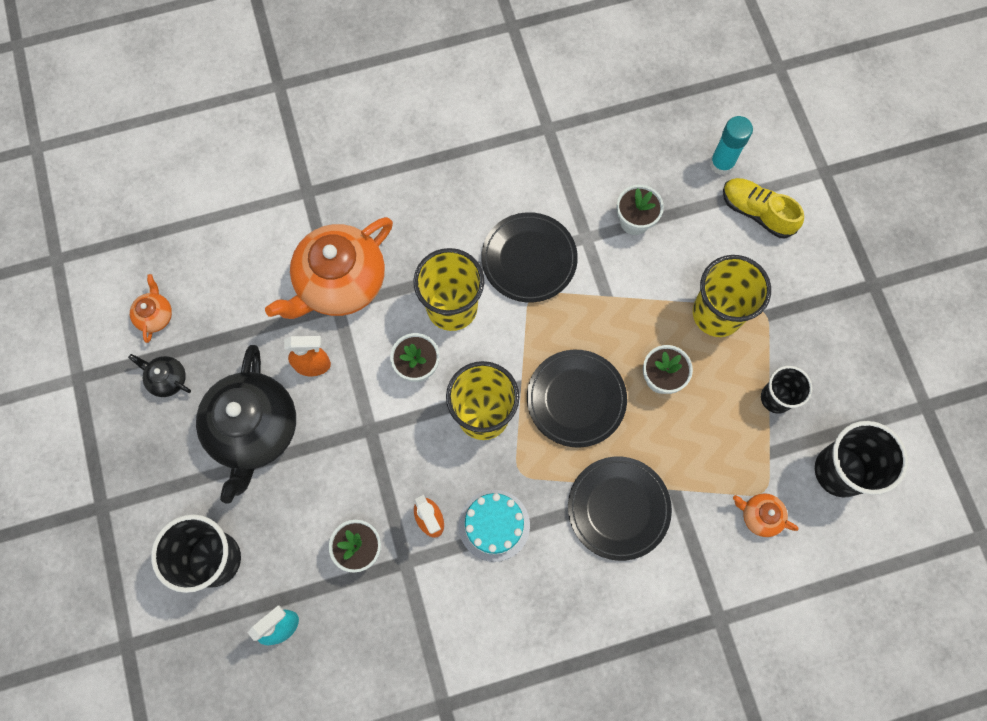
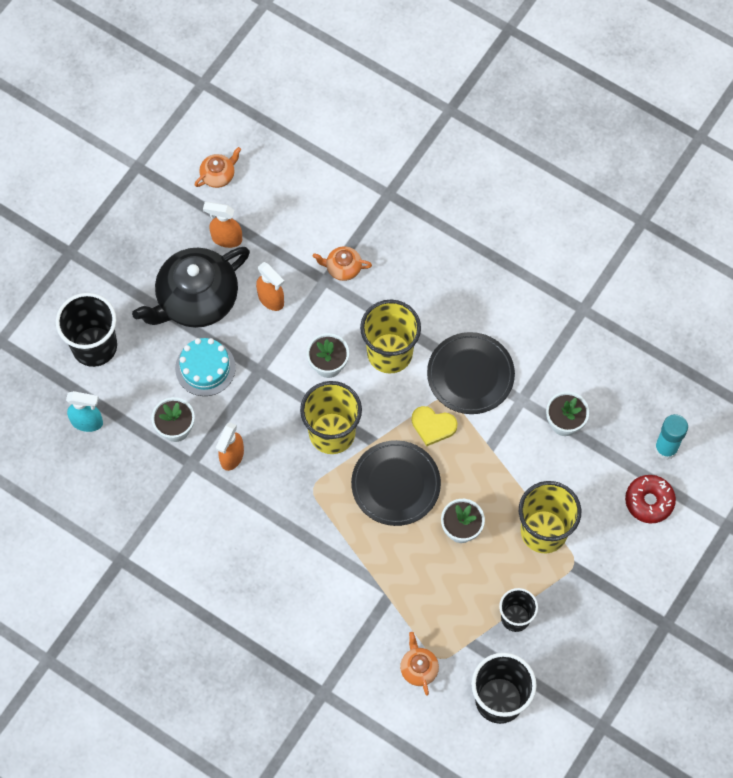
camera: 50 degrees right, 5 degrees down
(167, 379) = (183, 219): black teapot -> none
(221, 357) = (226, 238): none -> orange spray bottle
(339, 282) = (343, 268): orange teapot -> orange teapot, size x0.44
(494, 525) = (262, 499): turquoise cake -> turquoise cake (205, 368)
(549, 326) = (433, 426): none -> yellow heart
(618, 508) = (343, 570): black plate -> none
(757, 212) = (649, 501): yellow shoe -> red donut

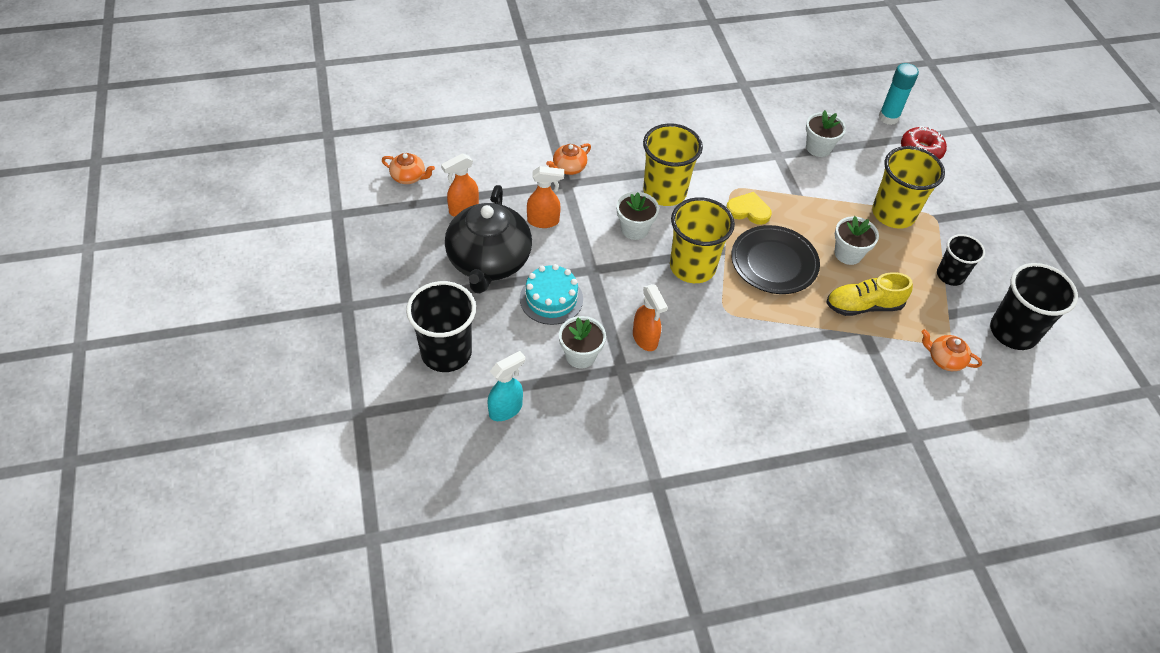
camera: 50 degrees left, 15 degrees down
(218, 175) = (409, 177): orange teapot -> orange teapot turned 105 degrees clockwise
(416, 577) = (863, 306): none -> yellow shoe
(433, 426) = (748, 210): yellow heart -> yellow heart turned 135 degrees counterclockwise
(470, 375) = (730, 165): black plate -> none

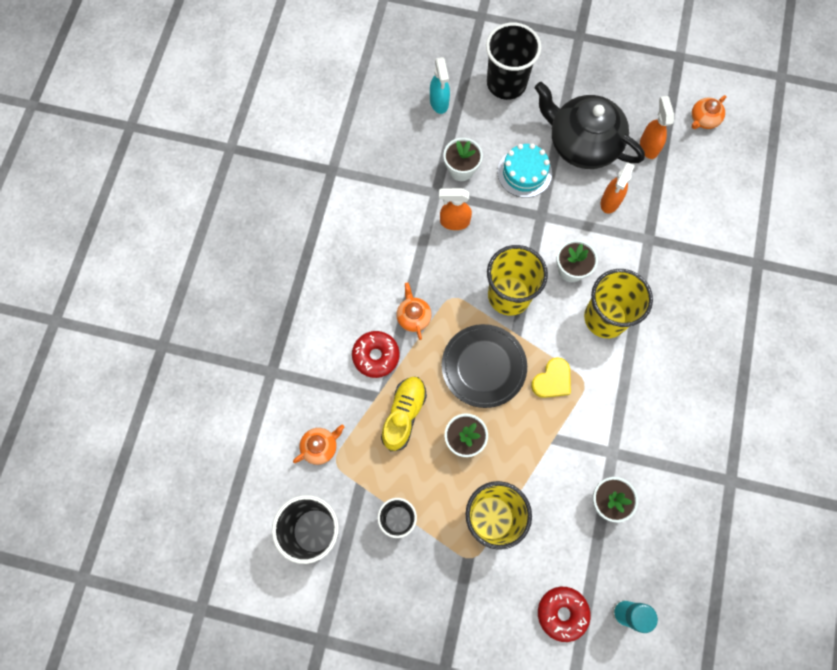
camera: 120 degrees right, 20 degrees up
(568, 168) = (667, 249): orange teapot -> orange teapot (413, 317)
(829, 350) = (376, 356): none -> red donut

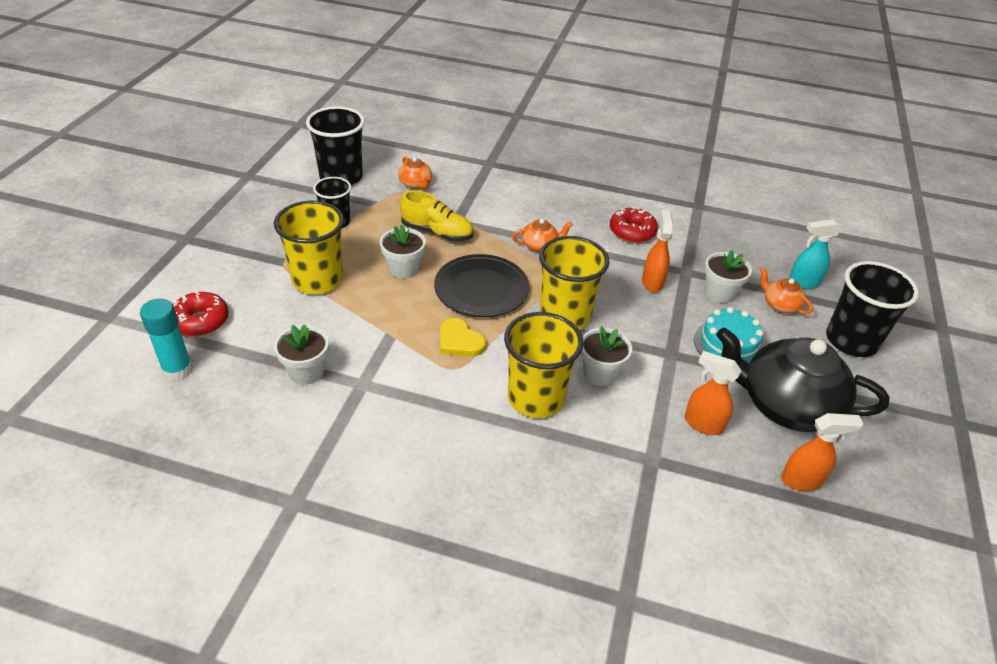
camera: 90 degrees right, 30 degrees down
(376, 356) = (499, 220): red donut -> red donut (632, 232)
(582, 143) = (785, 405): black teapot -> black teapot turned 105 degrees counterclockwise
(703, 119) = (874, 562): orange teapot -> orange teapot (780, 305)

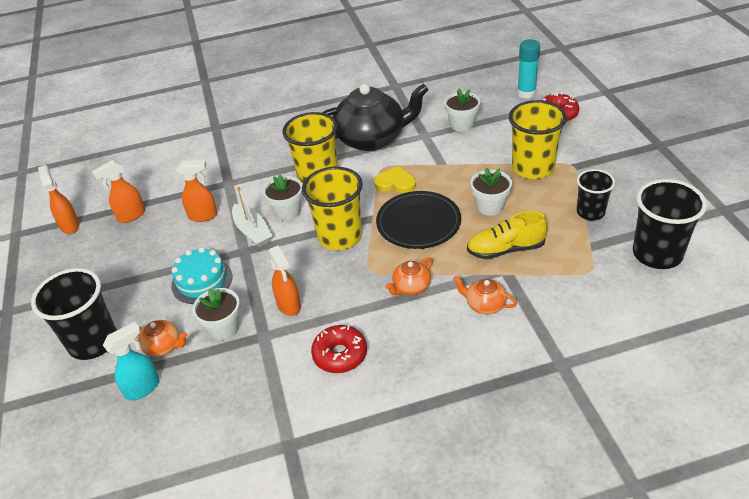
camera: 155 degrees right, 0 degrees up
(415, 184) = (589, 287): orange teapot -> orange teapot (484, 304)
(652, 370) = (252, 231): none -> white boat
(785, 405) = (147, 256): black teapot -> black teapot (372, 139)
(895, 514) = (70, 225): none -> orange spray bottle

